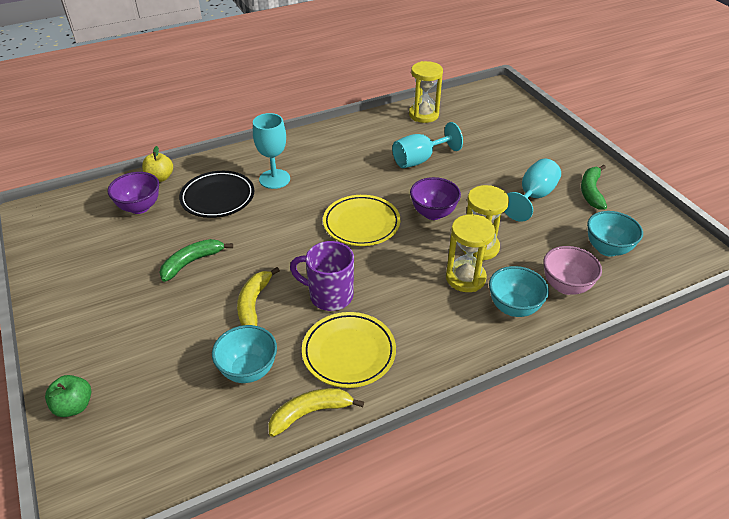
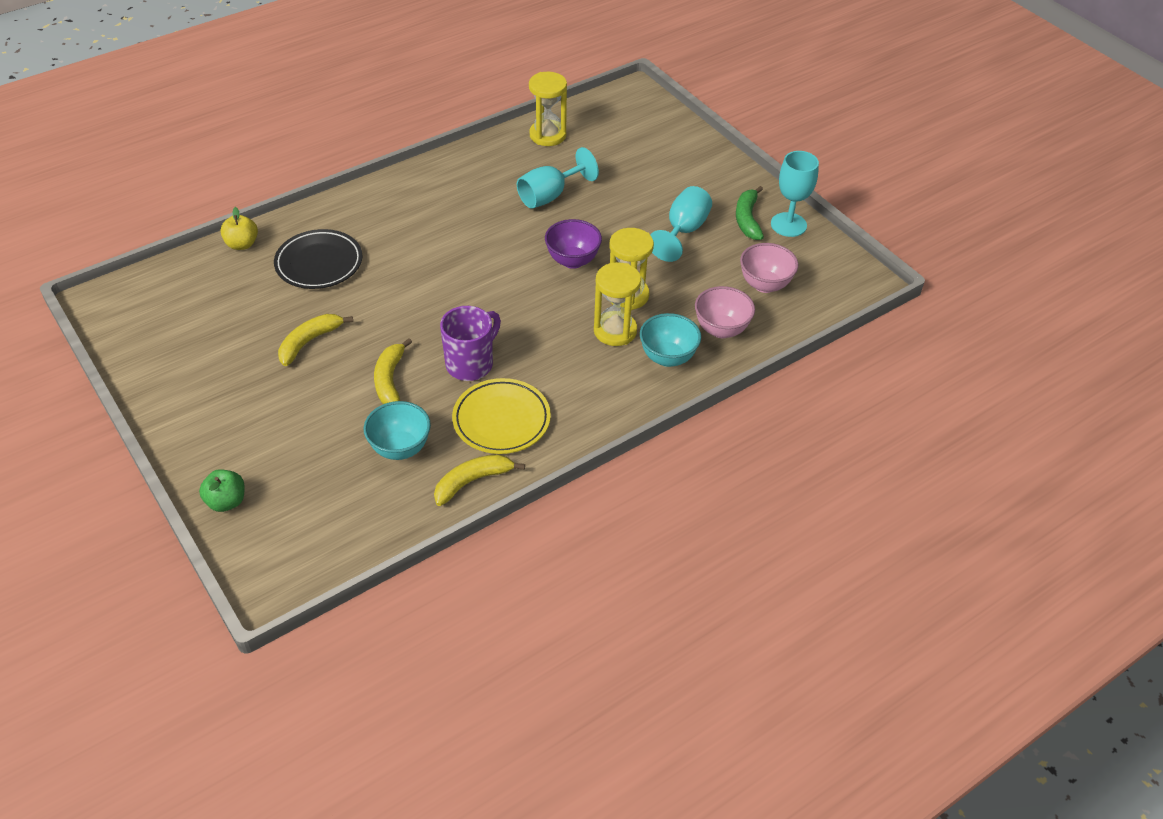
camera: 10 degrees left, 5 degrees up
(139, 207) = (228, 283): purple bowl -> none
(192, 262) = (309, 342): green banana -> yellow banana
(274, 179) = (381, 234): turquoise goblet -> turquoise goblet (788, 225)
(329, 296) = (471, 364): purple mug -> purple mug turned 120 degrees clockwise
(361, 224) = (493, 280): yellow plate -> none
(607, 249) = (765, 285): turquoise bowl -> pink bowl

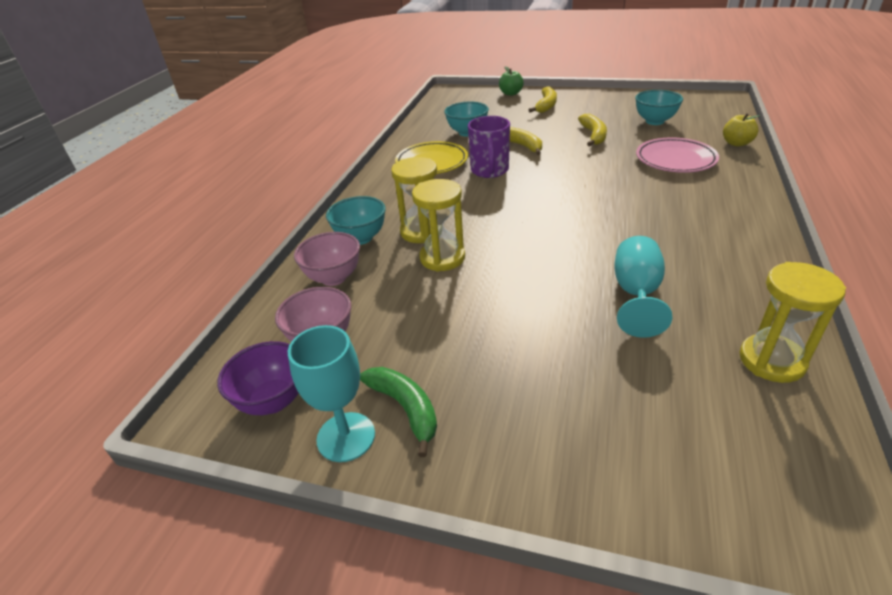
camera: 145 degrees right, 10 degrees down
(225, 318) = (654, 121): none -> turquoise bowl
(319, 263) = (675, 160): black plate -> pink plate
(472, 481) = (412, 141): yellow banana -> yellow banana (546, 105)
(572, 261) = (523, 255): purple bowl -> purple bowl (273, 401)
(683, 231) = (462, 344): turquoise goblet -> none

